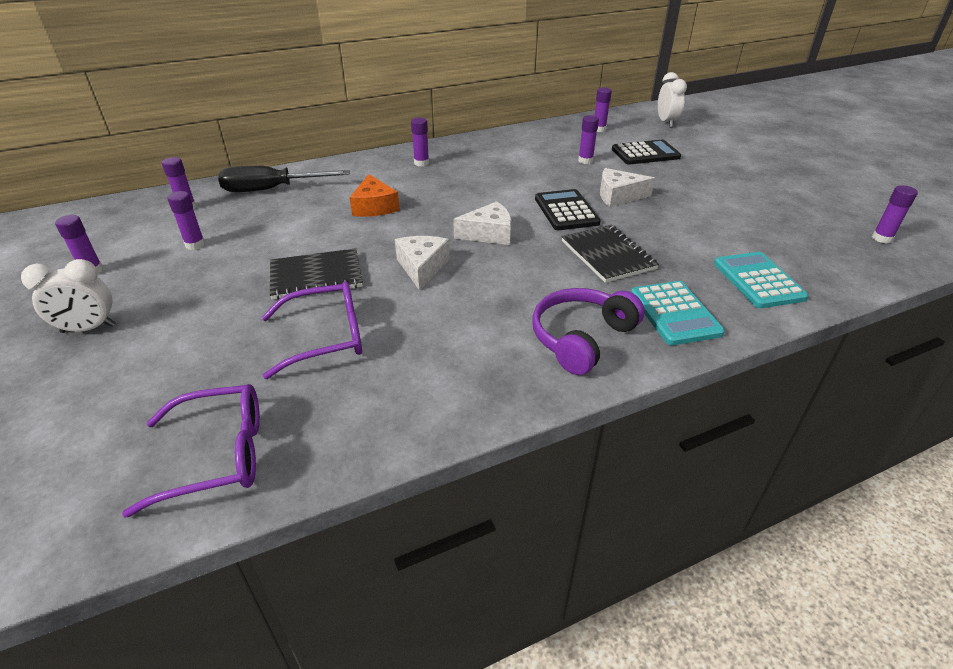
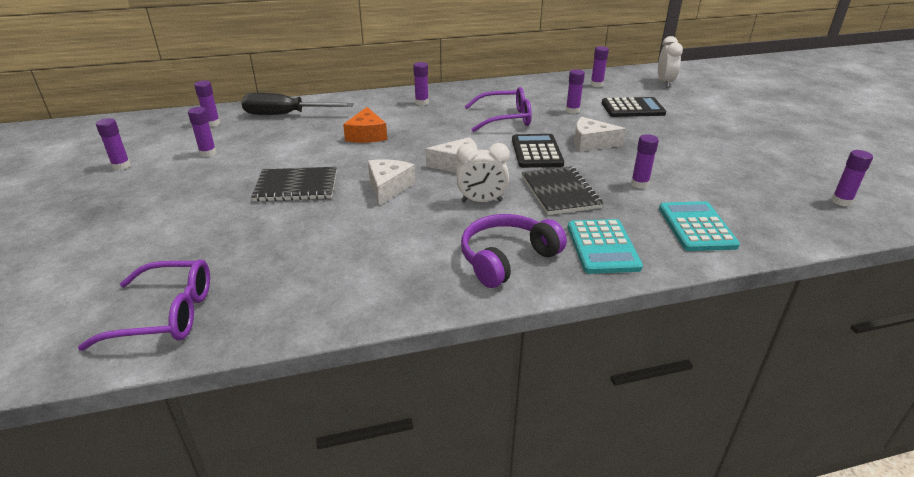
camera: 10 degrees right, 5 degrees down
(88, 329) = (103, 209): white clock -> white clock (481, 201)
(325, 337) = (285, 235): purple glasses -> purple glasses (504, 118)
(684, 238) = (639, 184): none -> purple glue stick

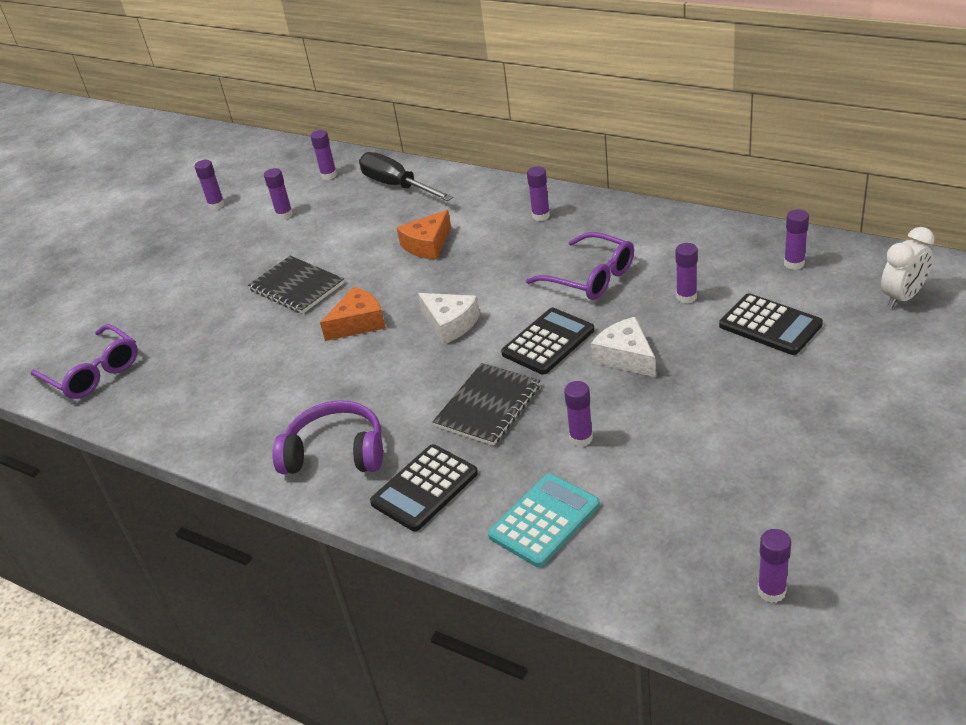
camera: 50 degrees right, 5 degrees up
(388, 187) = (358, 323): white cheese -> orange cheese
(481, 201) = (406, 379): white clock -> none
(602, 247) = (424, 488): turquoise calculator -> black calculator

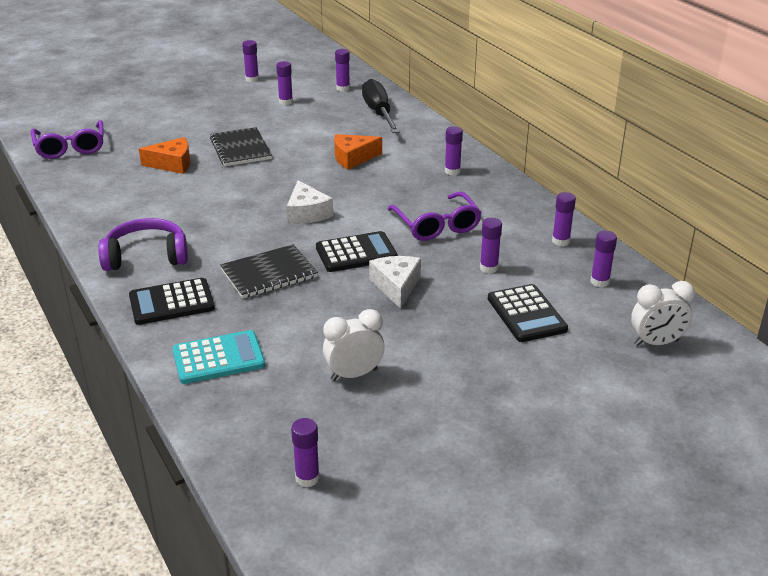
camera: 25 degrees right, 5 degrees down
(336, 453) = (146, 256): purple headphones -> purple headphones turned 45 degrees counterclockwise
(358, 323) = (251, 187): orange cheese -> orange cheese (172, 164)
(581, 438) = (303, 322): purple glue stick -> purple glue stick (560, 241)
(691, 465) = (354, 374): none -> white clock

